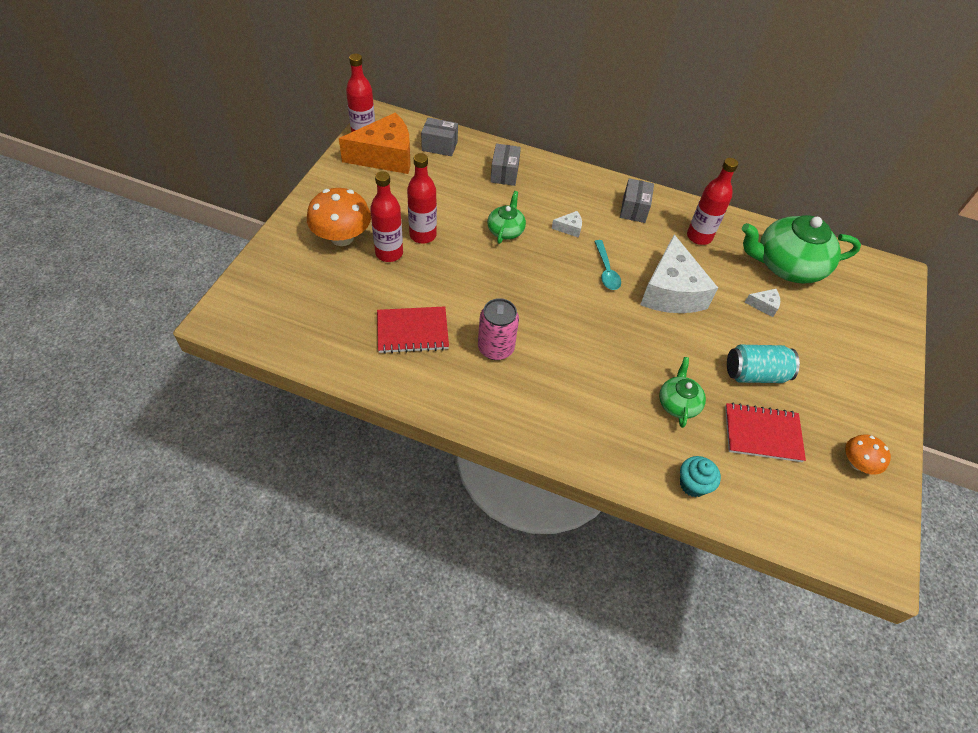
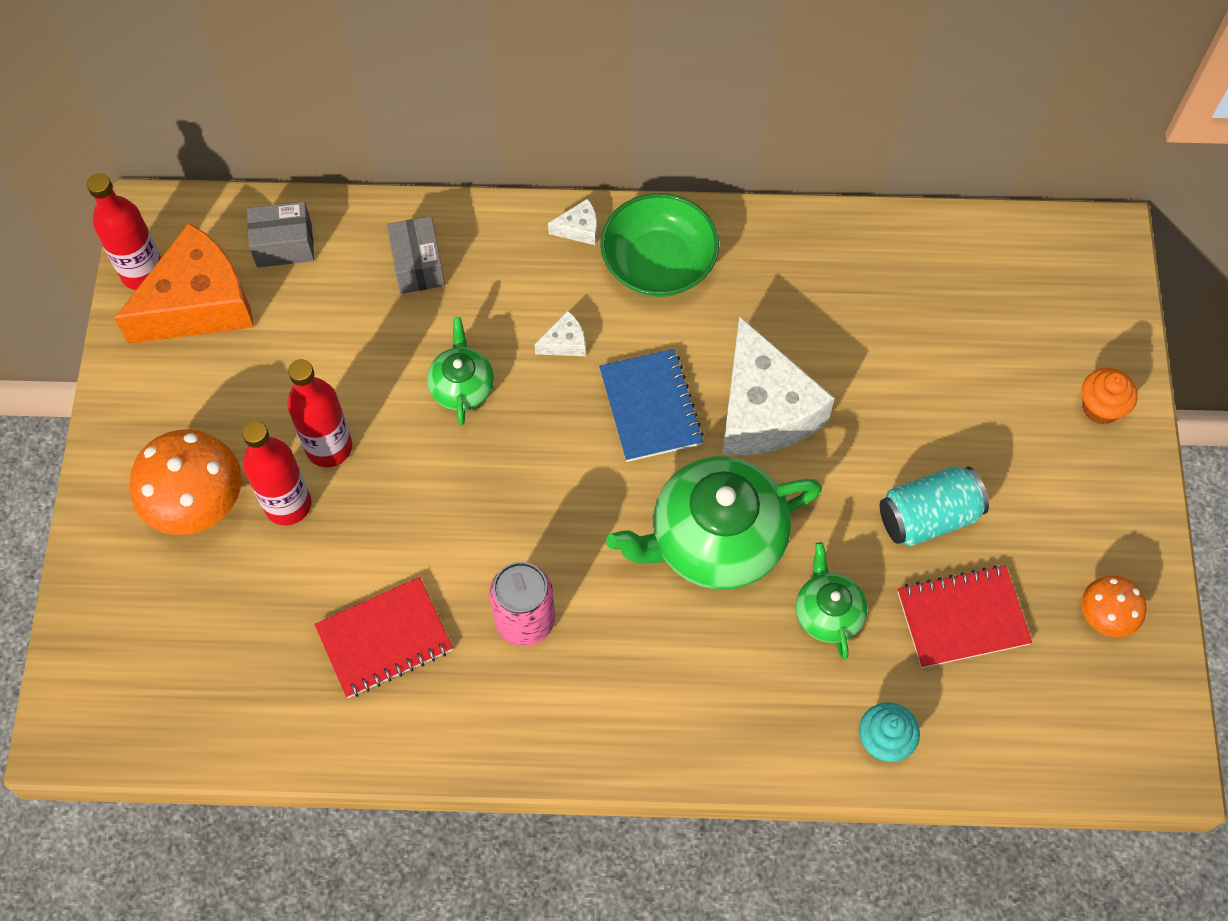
camera: 15 degrees left, 10 degrees up
(606, 271) = (650, 407): turquoise spoon -> blue notebook
(634, 209) = (658, 263): grey box -> green bowl
(699, 237) = (779, 282): red bottle -> none
(764, 305) = (913, 382): white cheese -> white cheese (579, 229)
(787, 265) = (932, 289): green teapot -> green teapot (715, 540)
(877, 352) = (1100, 407): none -> orange cupcake

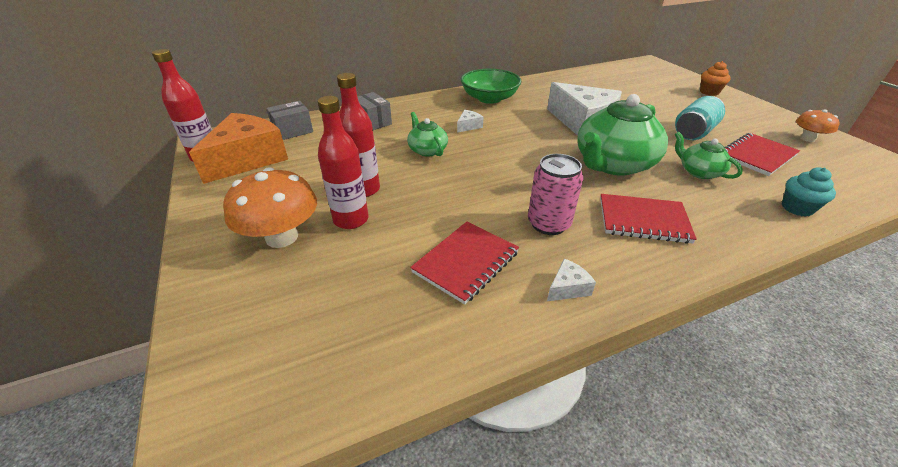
camera: 25 degrees left, 25 degrees down
(579, 229) = (444, 98): white cheese -> white cheese (567, 288)
(650, 407) = (530, 134): blue notebook -> none
(651, 668) = (643, 220): none -> red notebook

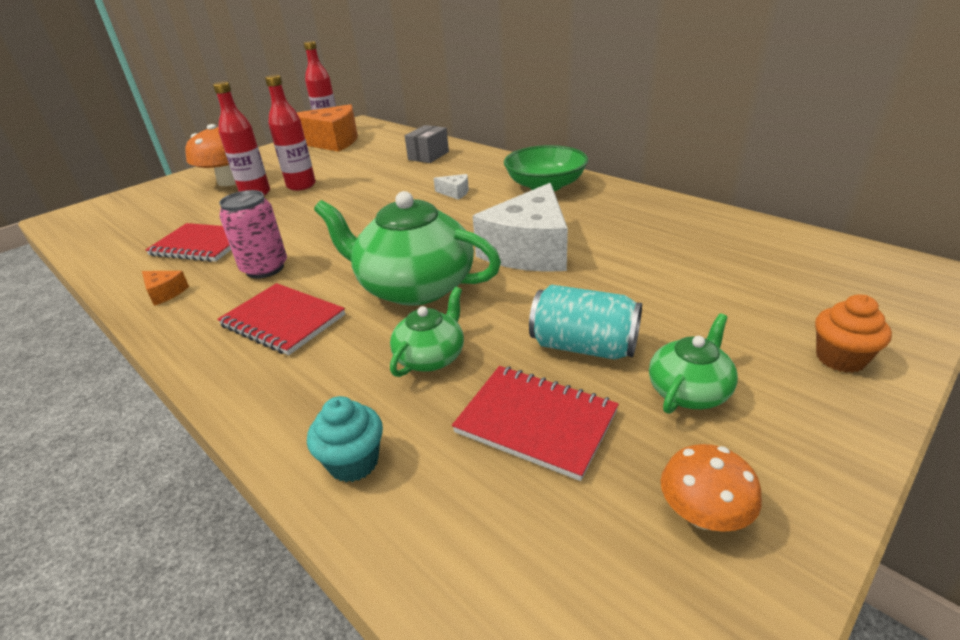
camera: 70 degrees right, 5 degrees down
(293, 131) = (387, 138): grey box -> none
(427, 150) = (385, 189): green teapot -> green teapot (689, 391)
(567, 288) = (165, 293): white cheese -> orange cheese
(643, 220) = (283, 321): red notebook -> red notebook turned 45 degrees counterclockwise

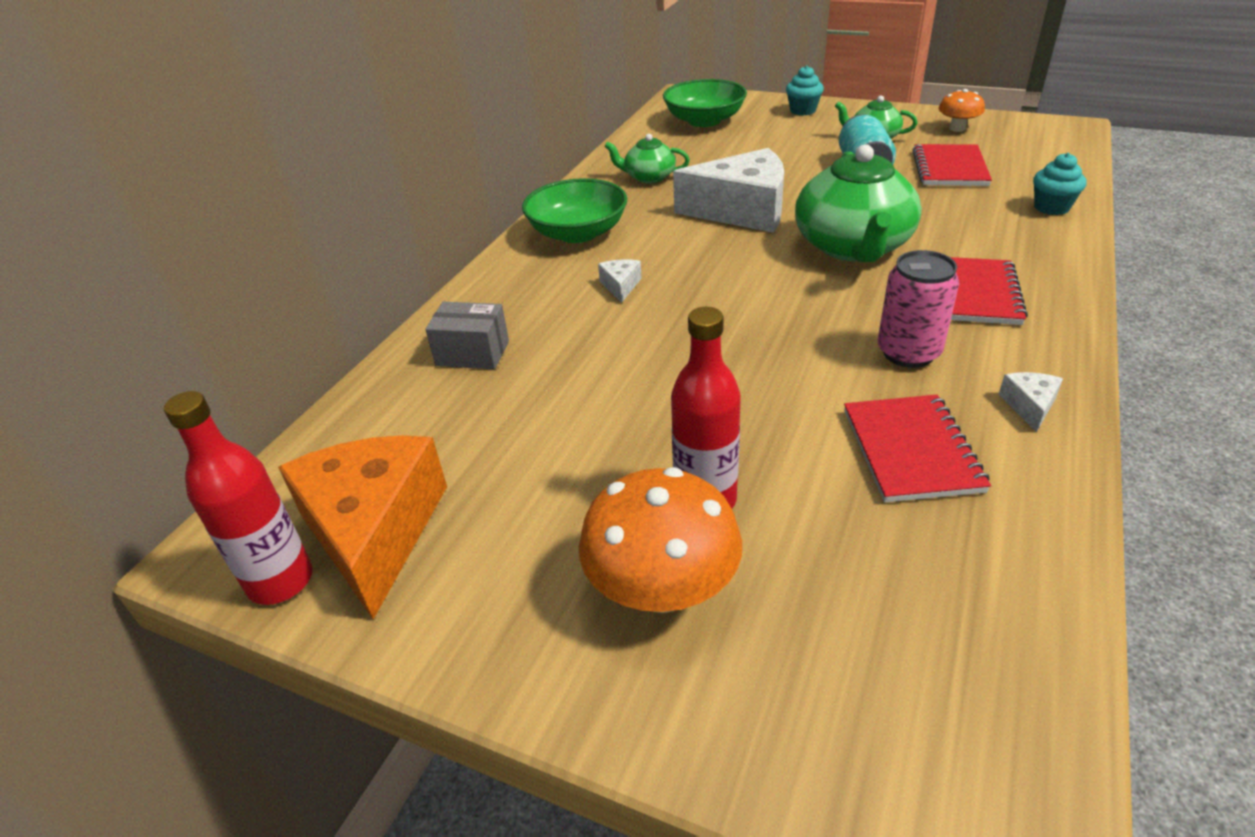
camera: 110 degrees left, 5 degrees up
(165, 293) = (1029, 406): orange cheese -> white cheese
(301, 185) = (646, 452): red bottle -> none
(431, 357) = (934, 212): green teapot -> green teapot (649, 177)
(804, 271) = (704, 121): none -> green bowl
(840, 358) = (803, 111): orange cupcake -> turquoise cupcake

